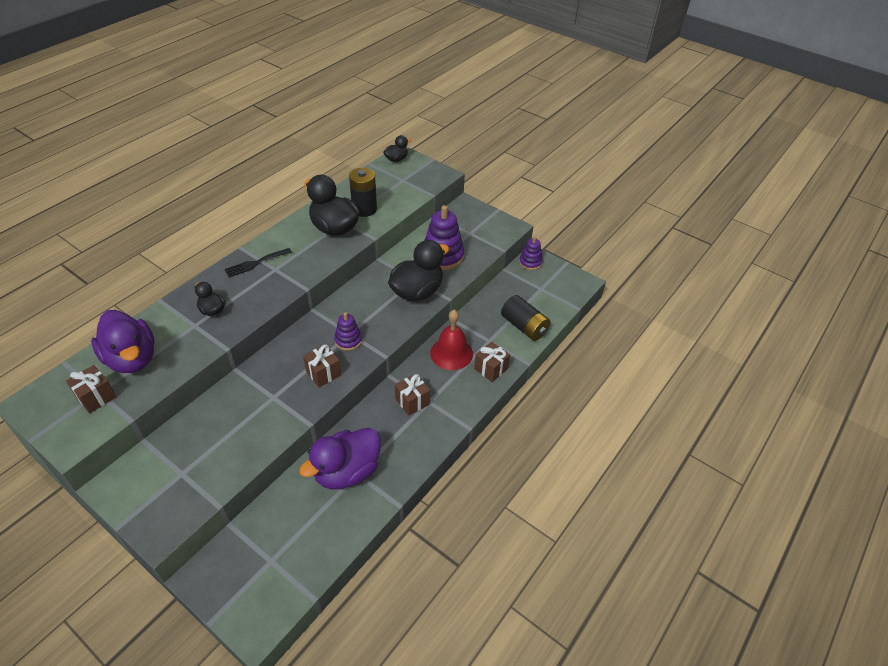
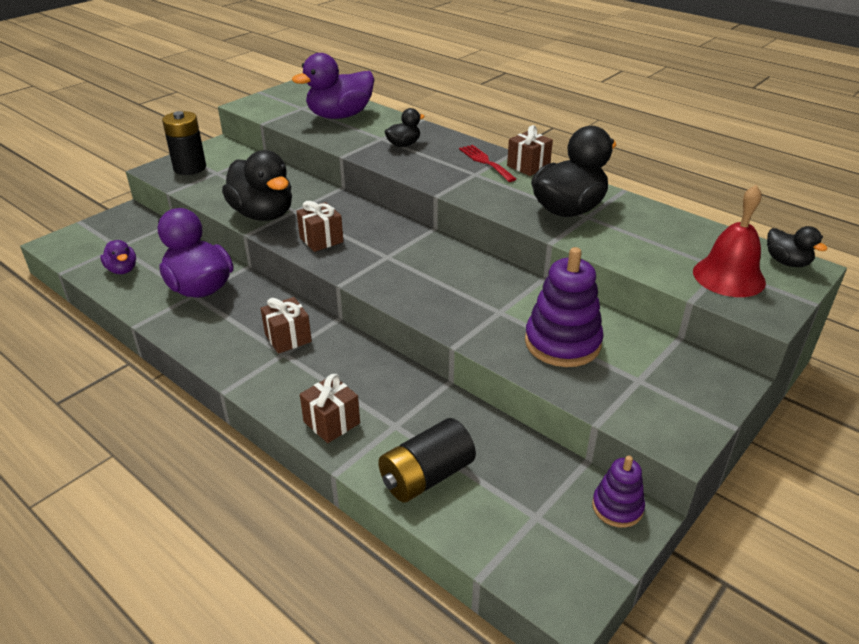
camera: 95 degrees right, 10 degrees down
(96, 397) = (296, 107): brown gift -> brown gift (528, 166)
(255, 263) = (485, 162): black fork -> red fork
(314, 542) = (122, 270): none -> purple duck
(348, 340) = (374, 255): purple stacking toy -> none
(364, 209) = (623, 232): black battery -> black battery (190, 168)
(417, 292) = (470, 313): black duck -> black duck (263, 214)
(451, 353) = (372, 379): red bell -> red bell (728, 276)

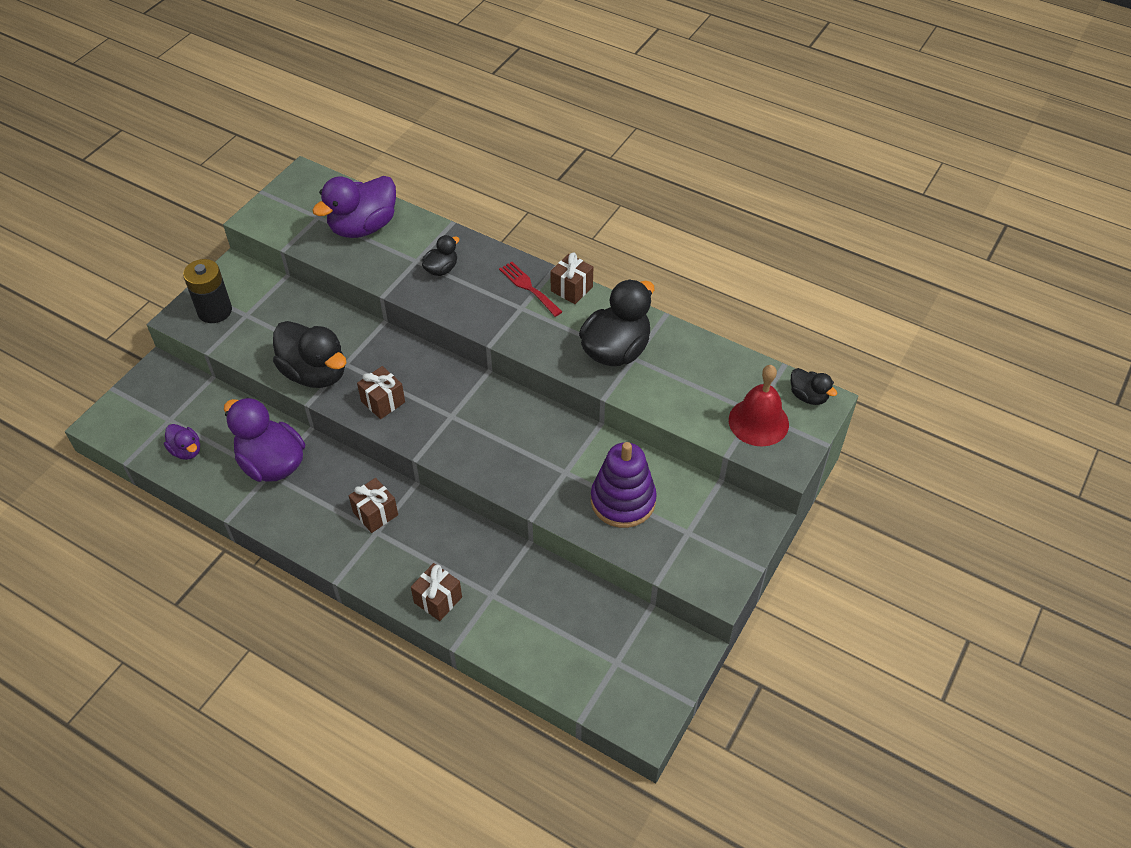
camera: 10 degrees left, 15 degrees up
(426, 476) = (526, 640): black battery -> none
(617, 507) = (677, 644): purple stacking toy -> none

